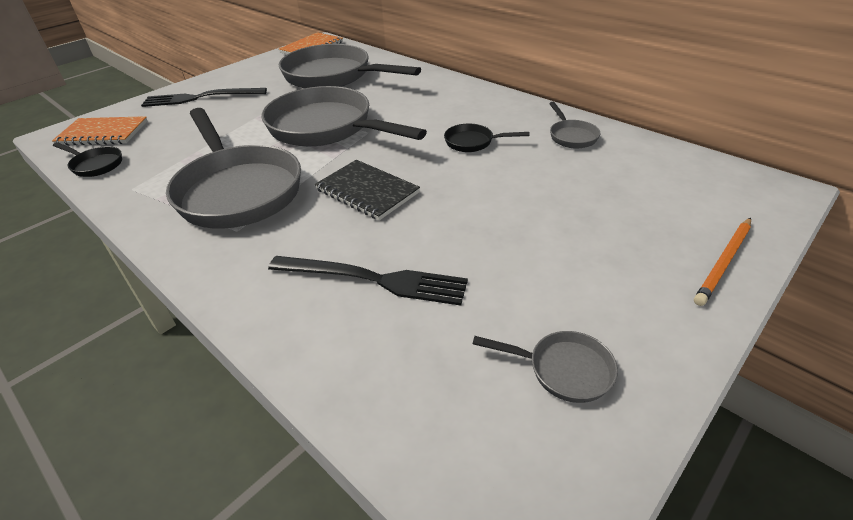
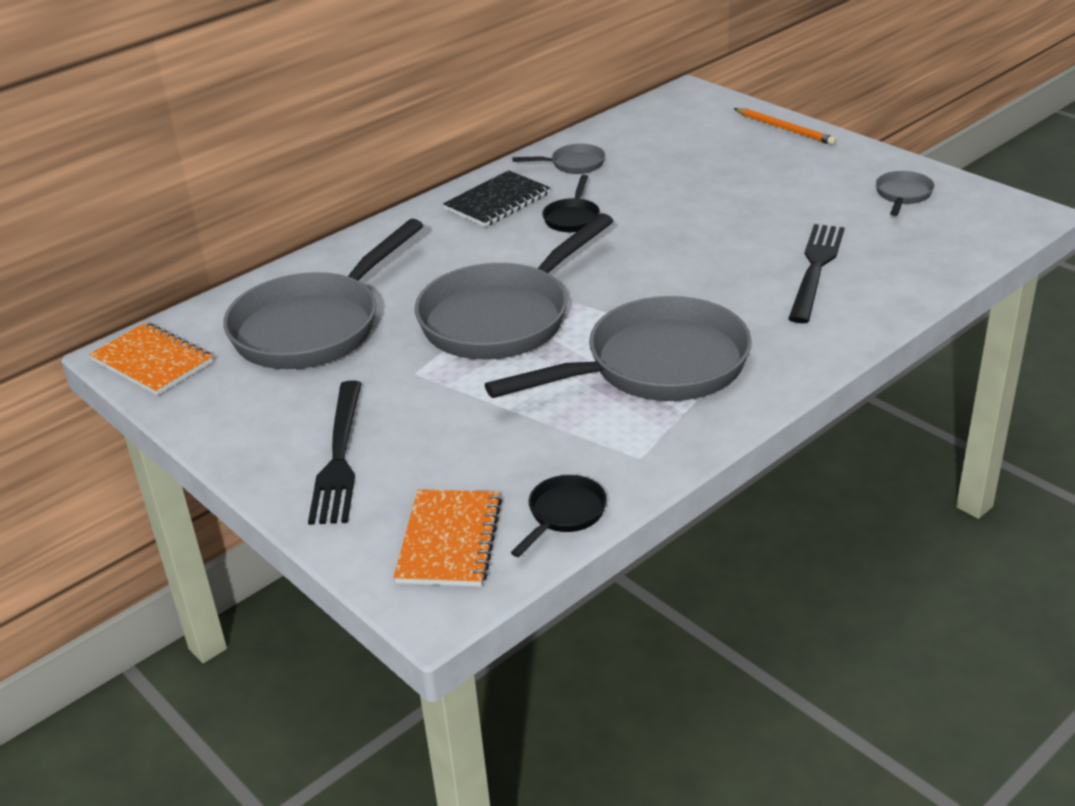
camera: 85 degrees left, 5 degrees down
(367, 191) = (669, 279): black notebook -> black notebook (497, 202)

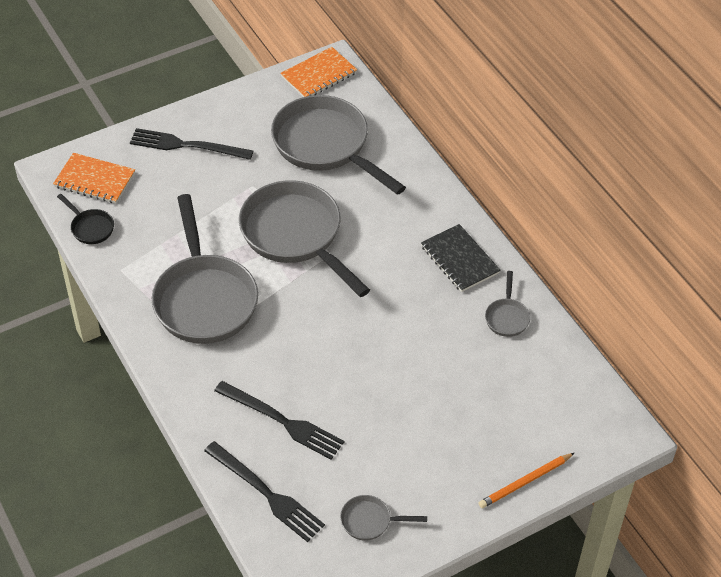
camera: 100 degrees right, 15 degrees up
(572, 218) = (416, 298): black pan -> none
(902, 195) = (370, 521): grey pan -> grey pan turned 150 degrees clockwise
(924, 259) = (266, 493): none -> black fork

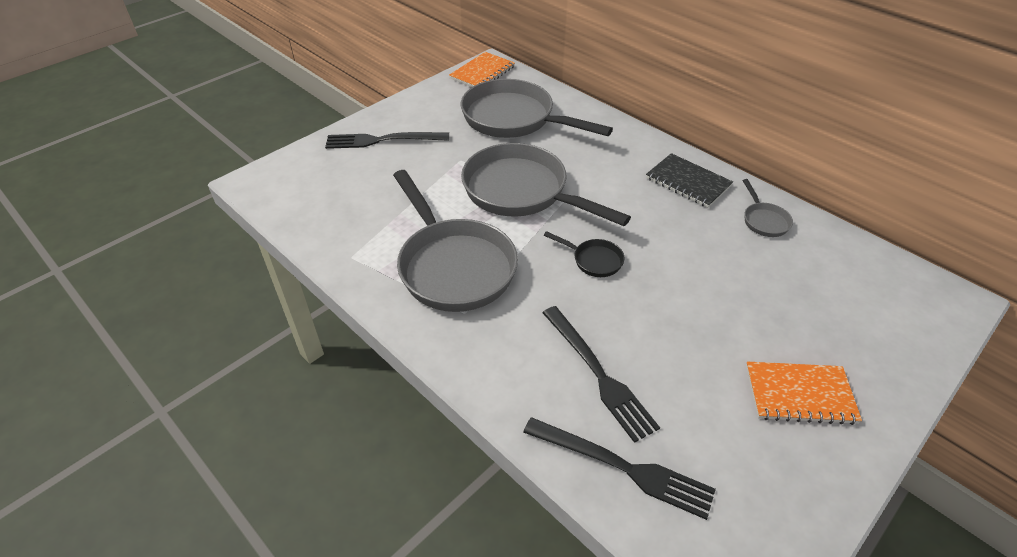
camera: 15 degrees left, 5 degrees down
(90, 227) = (306, 224): black pan -> black pan (594, 260)
(94, 180) = (298, 183): orange notebook -> orange notebook (799, 394)
(282, 421) = (598, 374): black fork -> black fork turned 45 degrees clockwise
(370, 521) = (764, 469): grey pan -> none
(525, 482) = (899, 376): orange pencil -> none

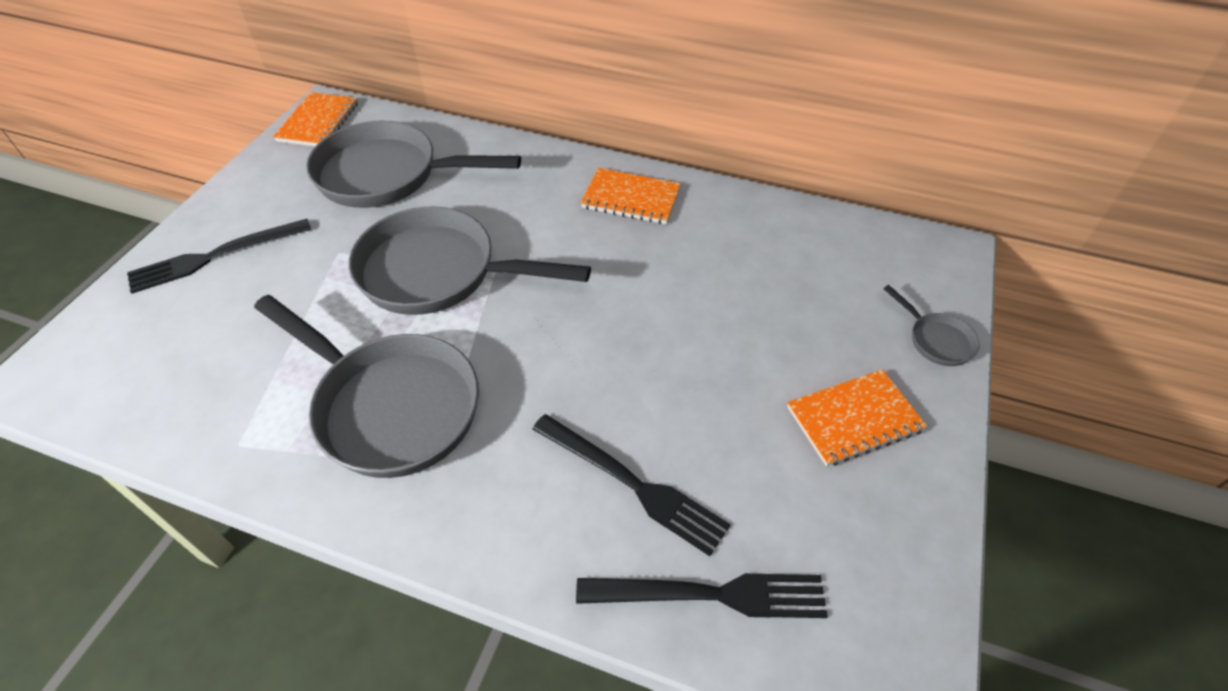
camera: 25 degrees left, 5 degrees up
(594, 260) = (565, 335): black pan -> none
(688, 182) = (631, 198): black notebook -> orange notebook
(764, 220) = (732, 221): grey pan -> grey pan (936, 340)

